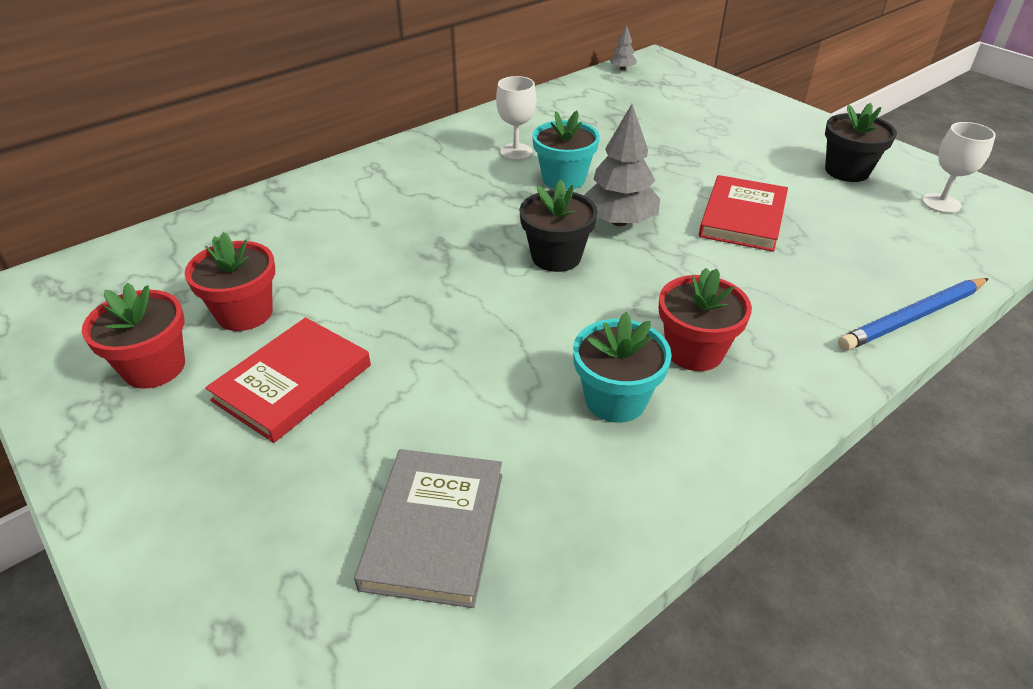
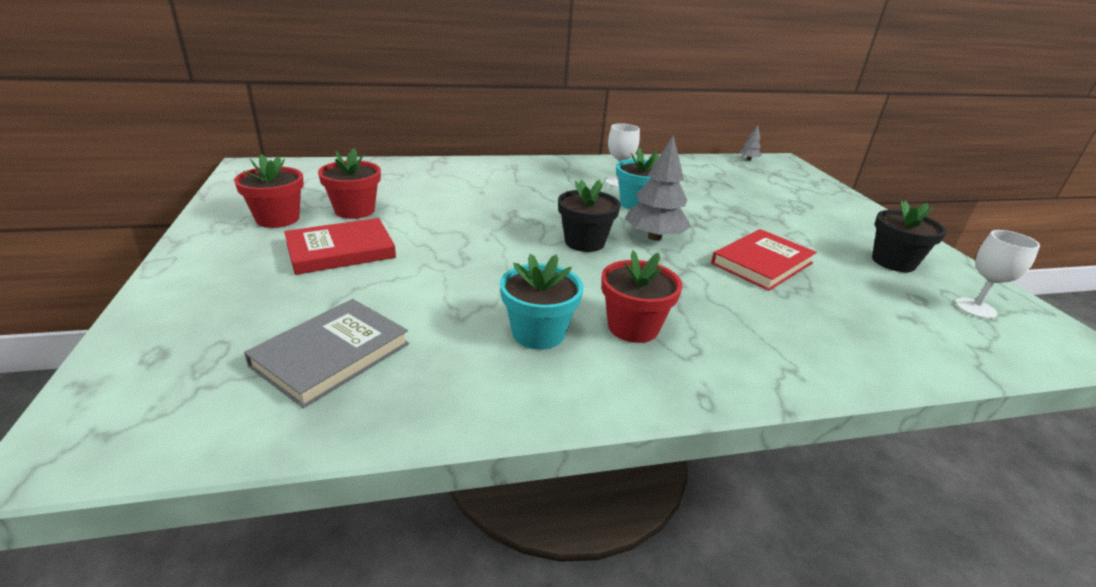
camera: 25 degrees right, 10 degrees down
(913, 317) = (865, 374): blue pencil -> none

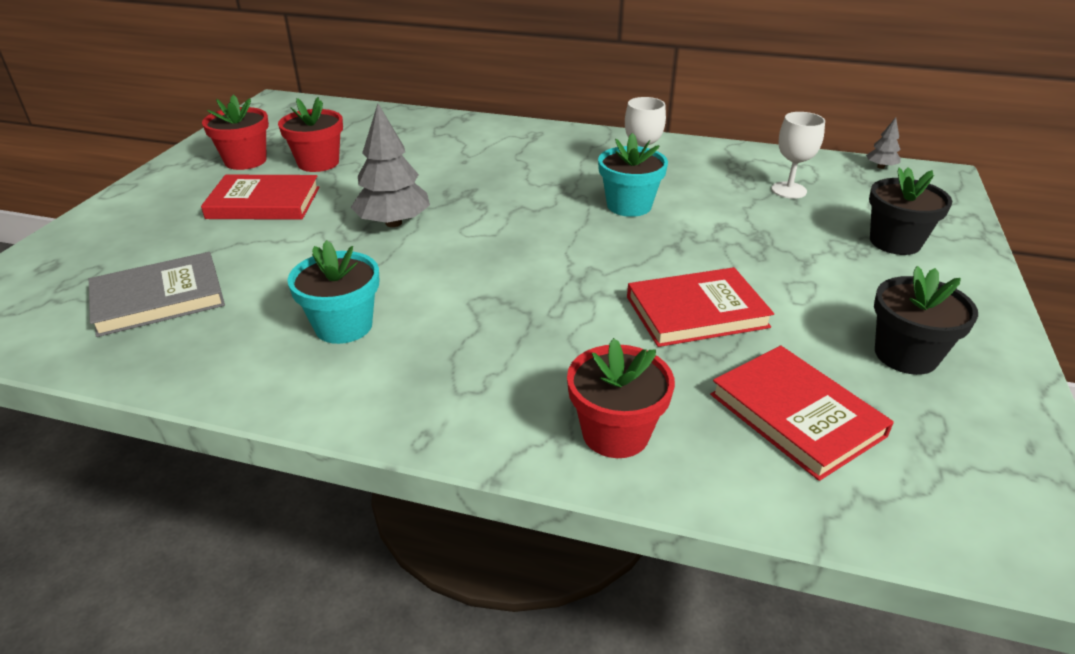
camera: 30 degrees right, 5 degrees up
(584, 242) = (506, 240): black flower pot -> black flower pot (895, 242)
(633, 327) = (442, 345): red flower pot -> red flower pot (615, 433)
(654, 237) = (597, 251): grey tree -> grey tree (393, 223)
(889, 311) = (796, 415): none -> red book
(975, 308) = (947, 449): white goblet -> white goblet (788, 190)

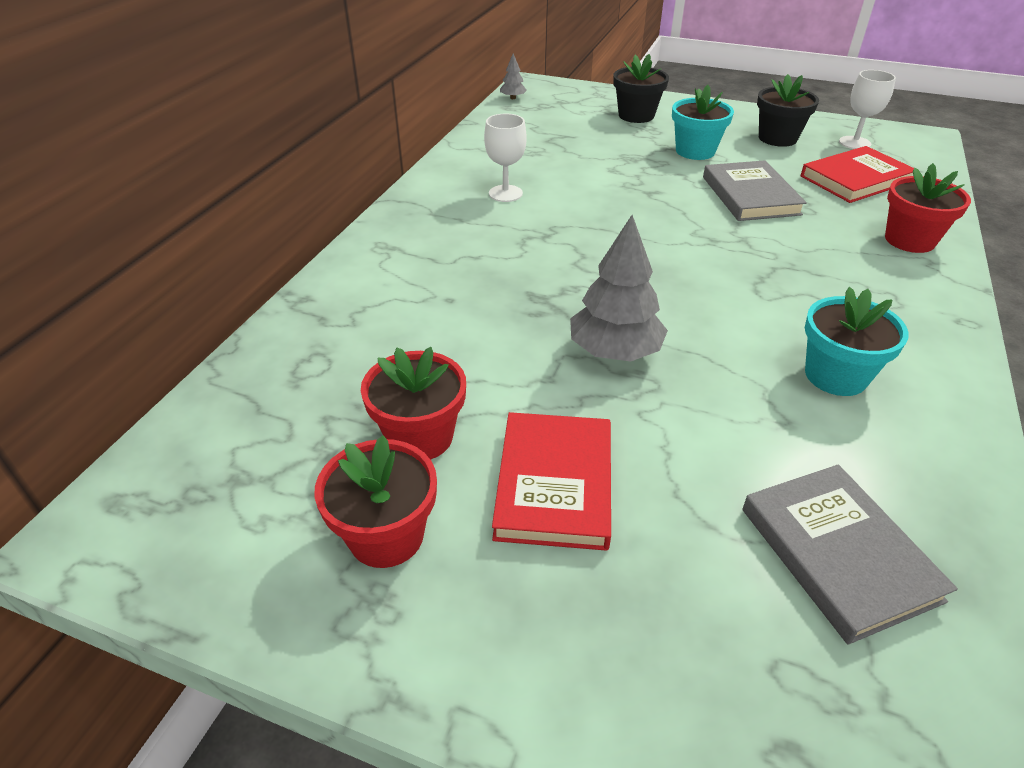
camera: 85 degrees left, 5 degrees up
(629, 205) = (576, 205): turquoise flower pot -> turquoise flower pot (695, 151)
(696, 312) = (750, 195): red book -> grey book
(788, 190) = (551, 136): white goblet -> white goblet (854, 143)

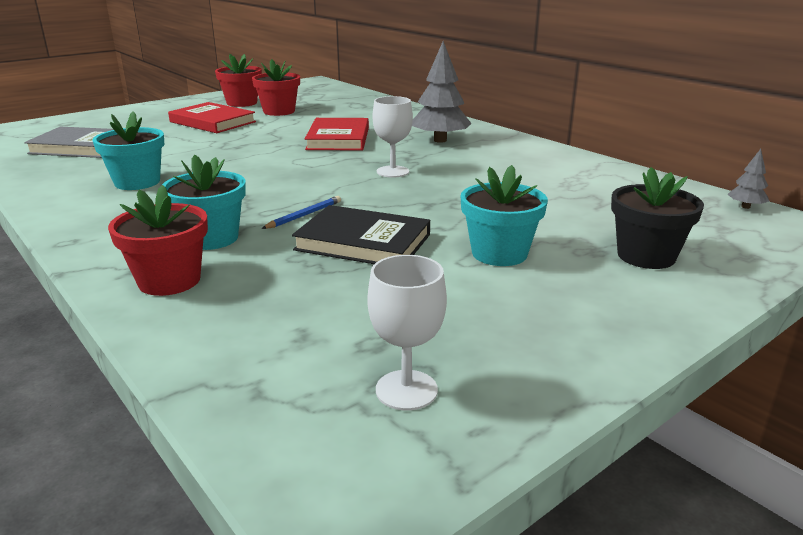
camera: 120 degrees right, 15 degrees down
(505, 193) = (489, 160): white goblet -> white goblet (392, 172)
(615, 351) = (262, 146): grey tree -> grey tree (440, 140)
(748, 234) = (304, 215): none -> blue pencil
(750, 195) = (363, 242): grey book -> black book
(777, 138) = (488, 325): black flower pot -> none
(844, 256) = (211, 238): none -> turquoise flower pot
(855, 179) = (310, 321): red book -> red book (338, 139)

